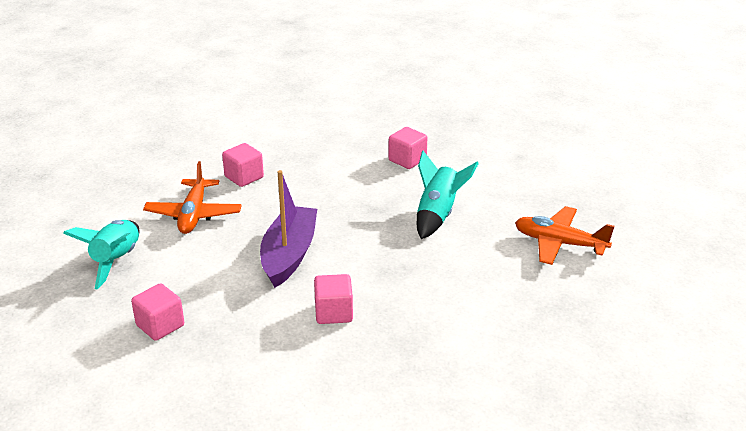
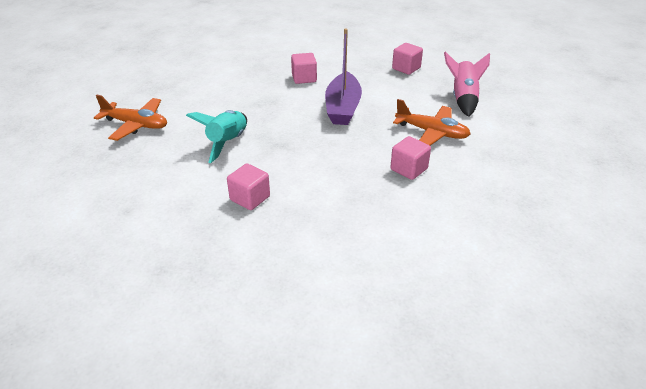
camera: 175 degrees right, 5 degrees up
(116, 260) = (463, 99): turquoise rocket -> pink rocket
(194, 214) = (431, 132): orange plane -> orange plane turned 120 degrees clockwise

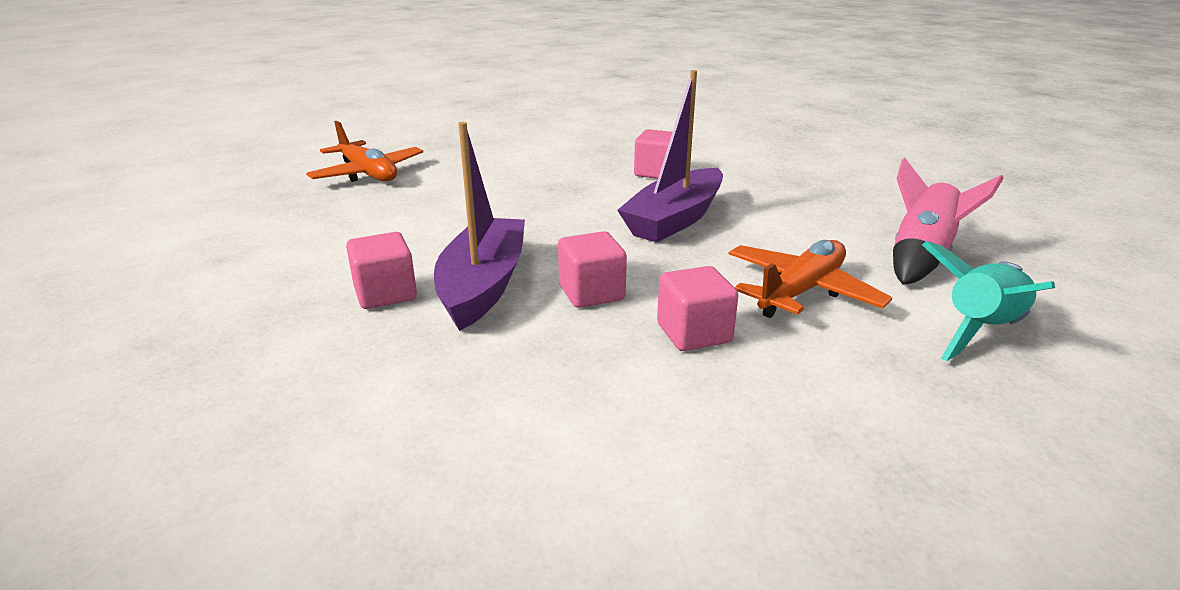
camera: 30 degrees right, 10 degrees down
(227, 142) = (449, 219): turquoise rocket -> turquoise rocket (981, 330)
(293, 177) = (483, 285): none -> purple boat
(406, 68) = (847, 194): pink cube -> pink cube (591, 293)
(431, 132) = (801, 291): orange plane -> orange plane turned 105 degrees counterclockwise

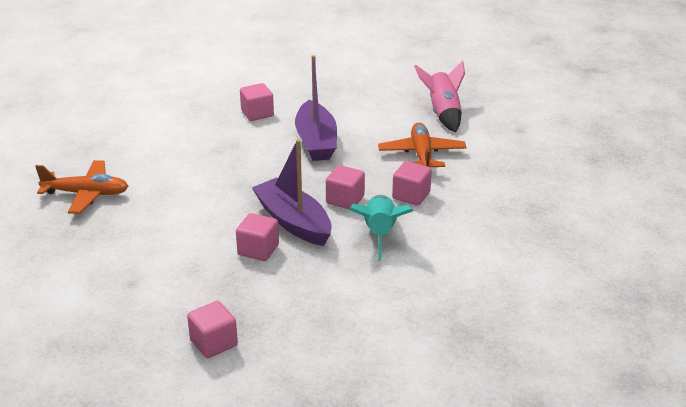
camera: 45 degrees left, 5 degrees up
(120, 366) = (214, 343): none -> pink cube
(981, 330) = (499, 141): turquoise rocket -> turquoise rocket (379, 234)

